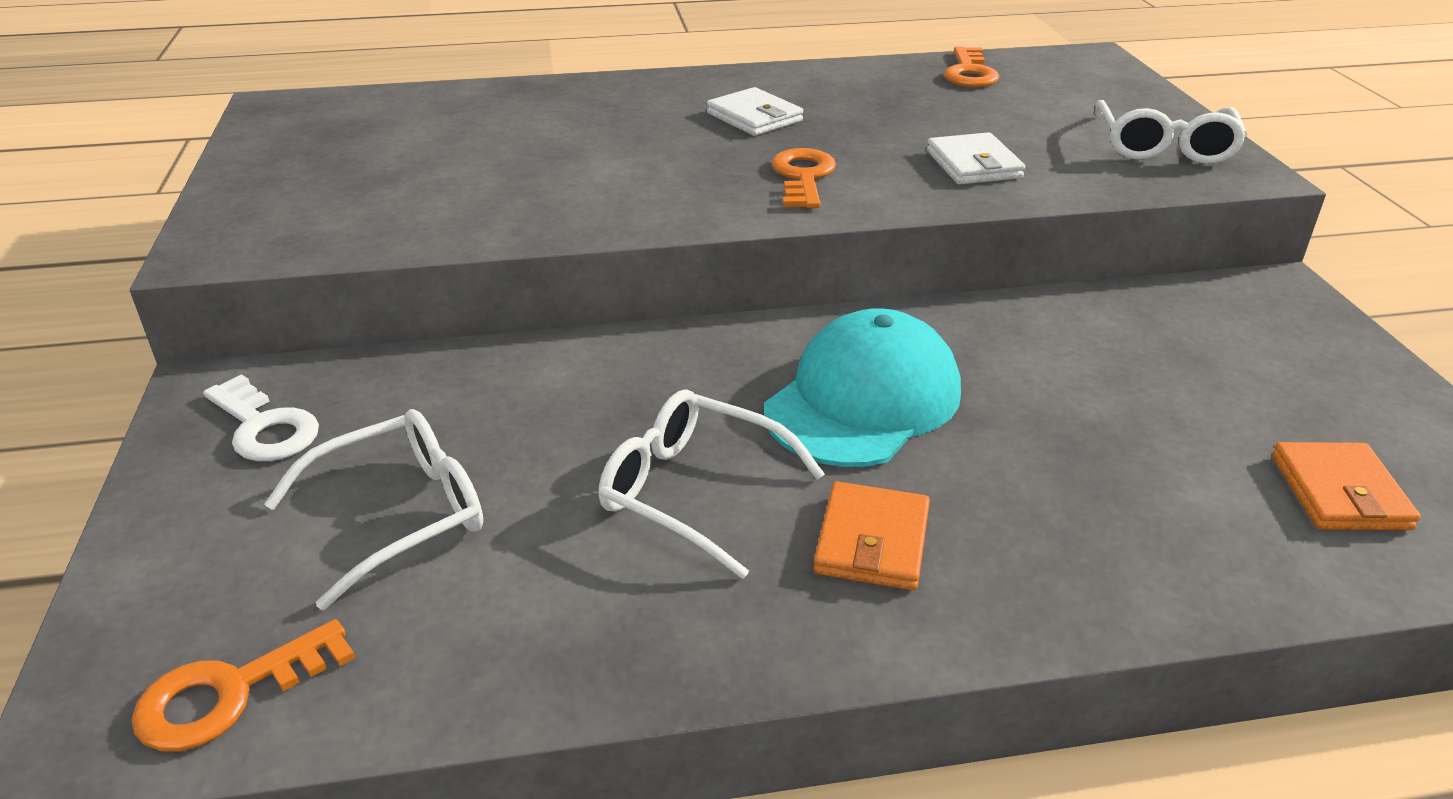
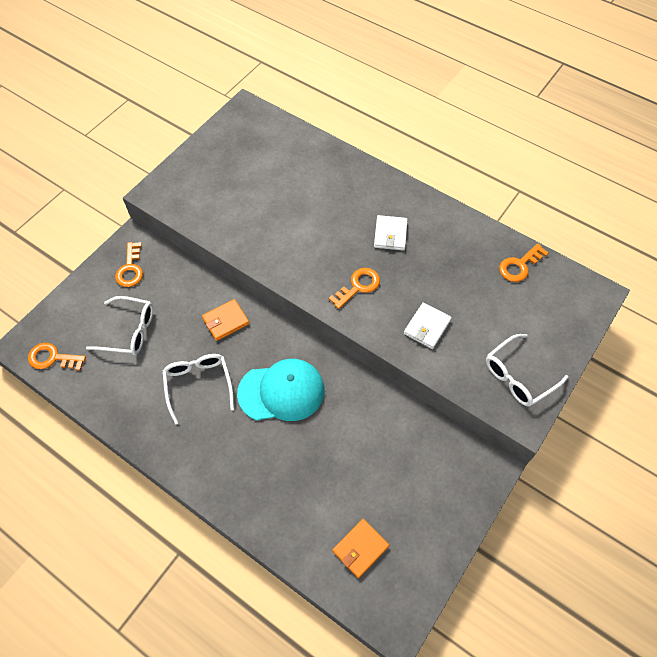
camera: 45 degrees right, 25 degrees up
(264, 427) = (130, 269): white key -> orange key
(872, 541) = (218, 441): orange wallet -> orange wallet (226, 321)

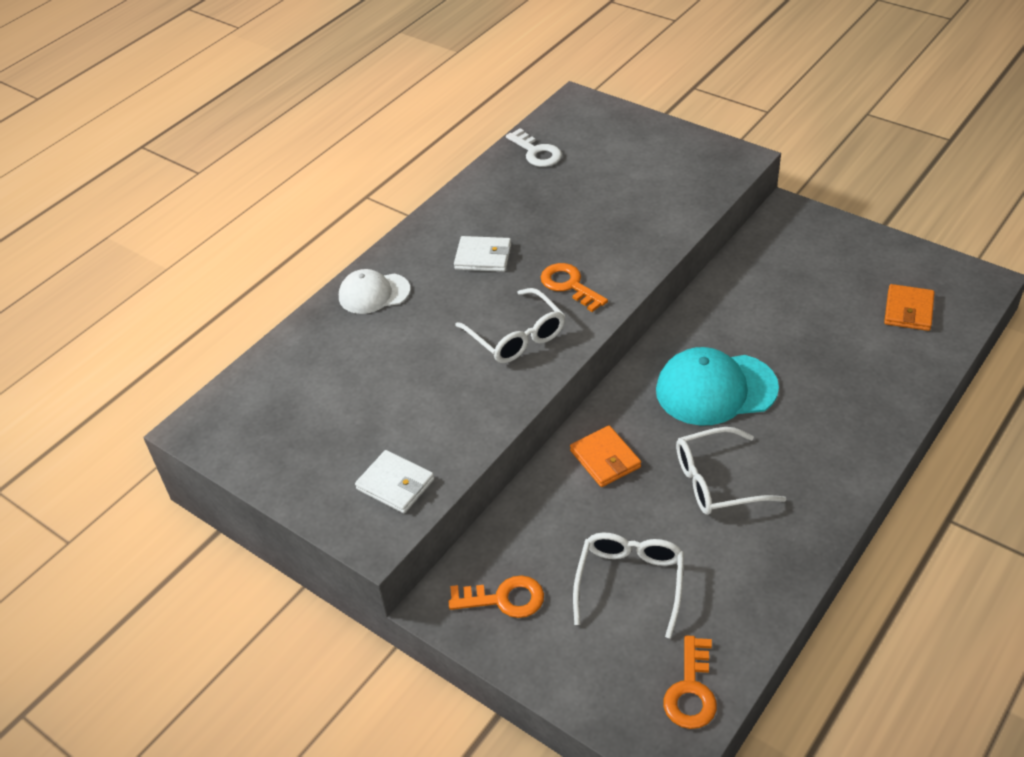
camera: 85 degrees left, 15 degrees down
(282, 391) = (715, 389): turquoise cap -> turquoise cap turned 90 degrees counterclockwise
(354, 177) = (374, 293): none -> white cap
(360, 548) = (908, 310): orange wallet -> orange wallet turned 60 degrees clockwise
(427, 327) = (629, 225): white wallet -> white wallet (395, 484)
(518, 376) = (689, 159): white glasses -> white glasses (516, 336)
(519, 266) = (536, 152): orange key -> white key

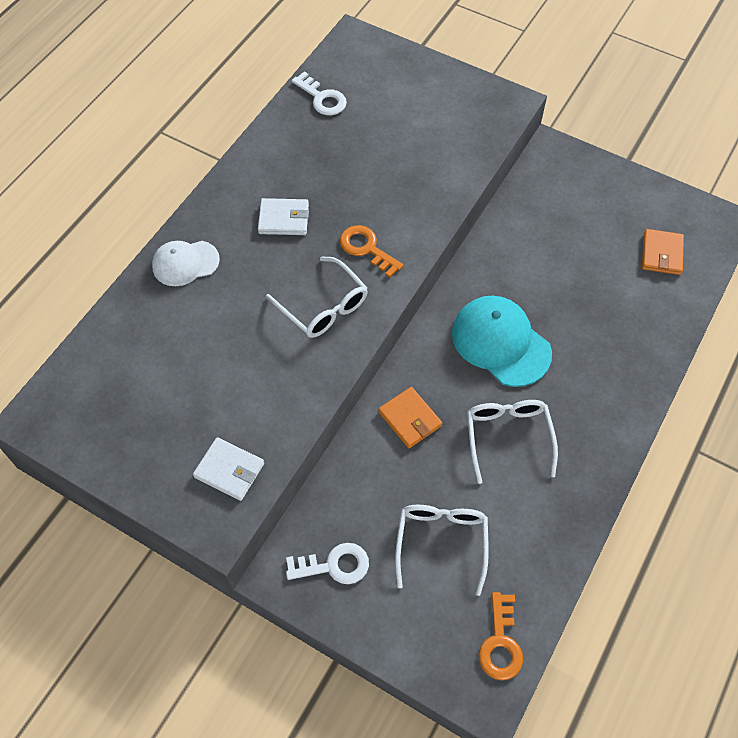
camera: 10 degrees left, 15 degrees up
(504, 599) = (334, 565): orange key -> white key
(715, 389) = (500, 342): turquoise cap -> turquoise cap turned 60 degrees clockwise
(717, 481) = (508, 437): white glasses -> white glasses turned 105 degrees clockwise

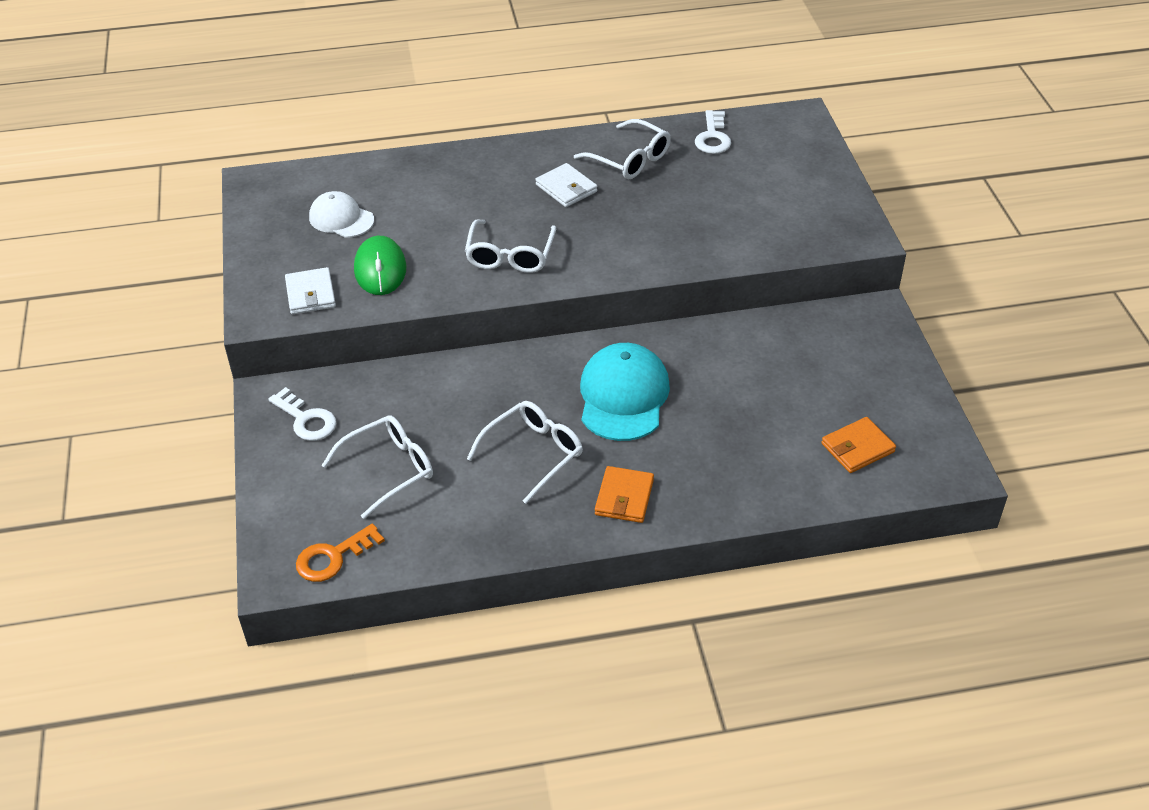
camera: 50 degrees right, 15 degrees down
(185, 263) = (463, 167): white cap -> white cap (341, 218)
(250, 401) = (380, 269): none -> green mouse
(293, 160) = (630, 159): none -> white glasses
(366, 248) = (594, 245): orange key -> none
(410, 419) = (484, 385): orange wallet -> orange wallet (624, 497)

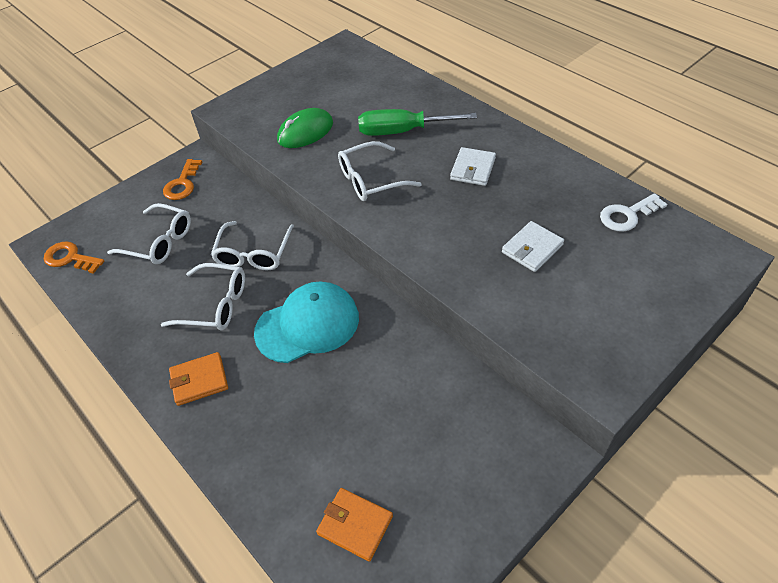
camera: 60 degrees right, 5 degrees up
(306, 419) = (182, 184): white key -> orange key
(310, 294) = (258, 118): white wallet -> white wallet (532, 249)
(341, 218) = (340, 92): white cap -> none
(461, 206) = (402, 131): none -> green screwdriver
(630, 159) = (543, 183): white glasses -> white glasses (253, 254)

